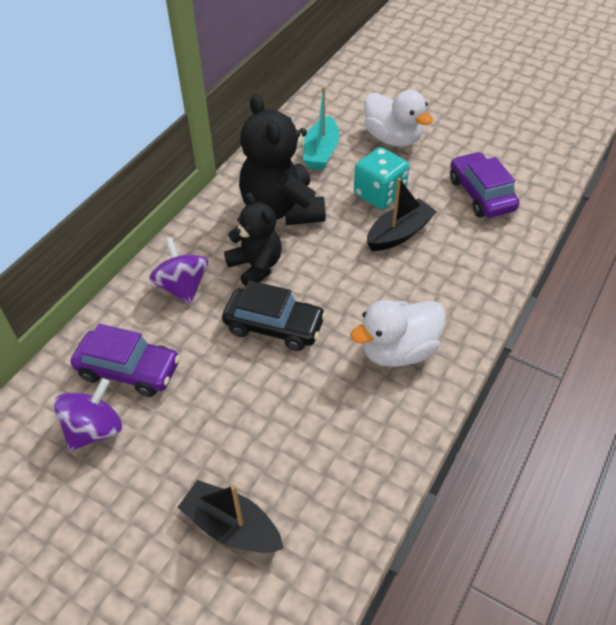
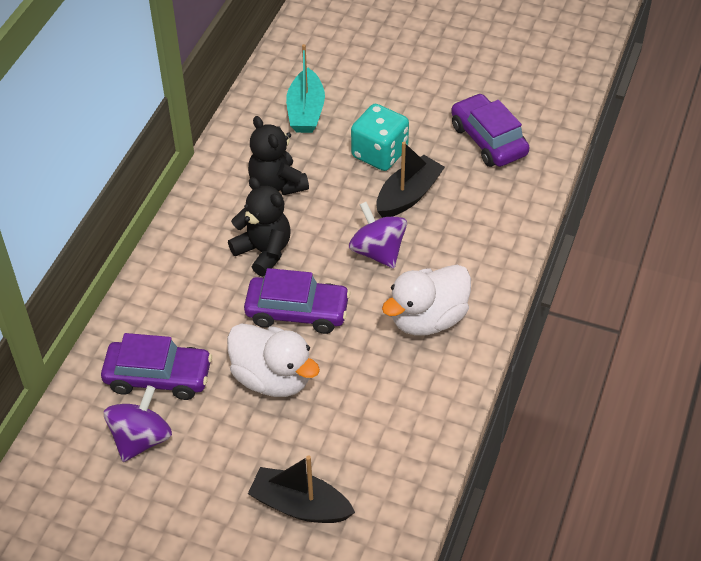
camera: 10 degrees left, 0 degrees up
(182, 287) = (191, 284): purple spinning top -> purple spinning top (378, 251)
(274, 326) = (297, 312): black car -> purple car
(282, 209) = (277, 184): black teddy bear -> black teddy bear, size x0.63
(393, 138) = (383, 85): white duck -> white duck (272, 378)

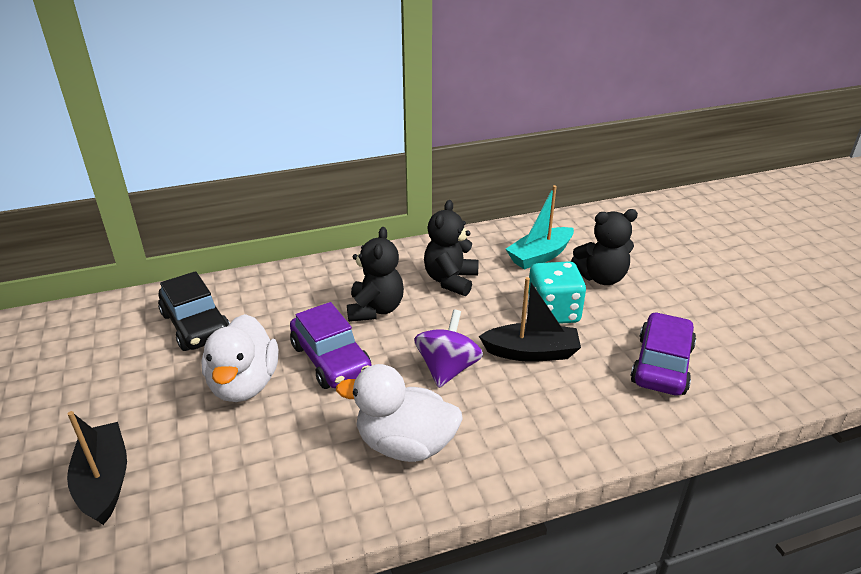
camera: 50 degrees right, 15 degrees down
(141, 439) = (124, 349): purple spinning top -> none
(158, 377) = (196, 325): purple car -> black car
(371, 98) = (601, 278): none -> black teddy bear

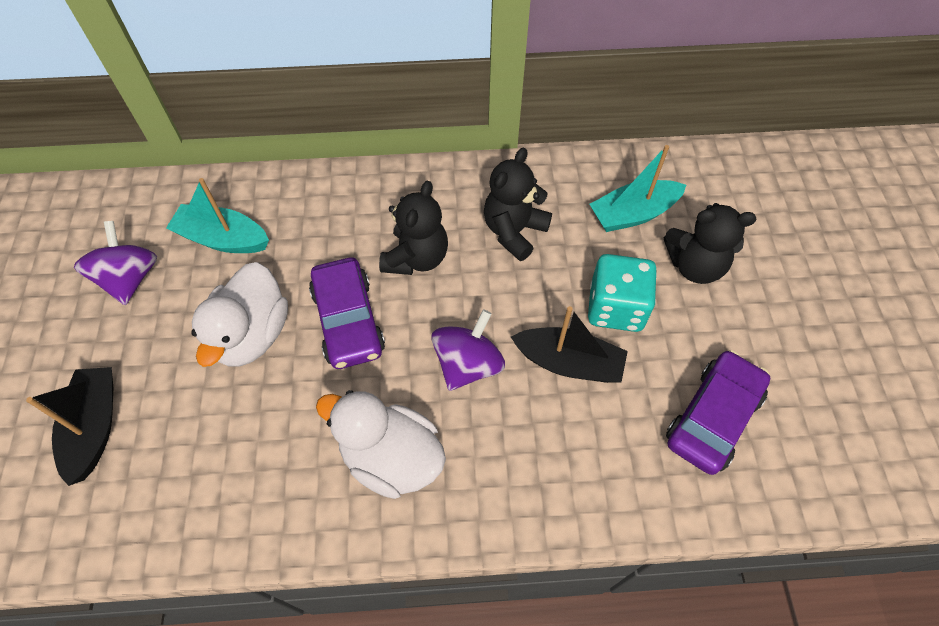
camera: 15 degrees right, 25 degrees up
(112, 366) = (130, 278): none -> purple spinning top
(196, 325) = (223, 239): black car -> turquoise boat

